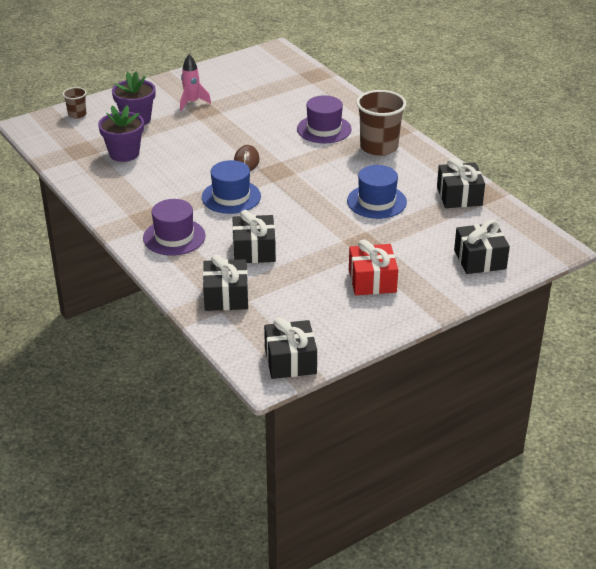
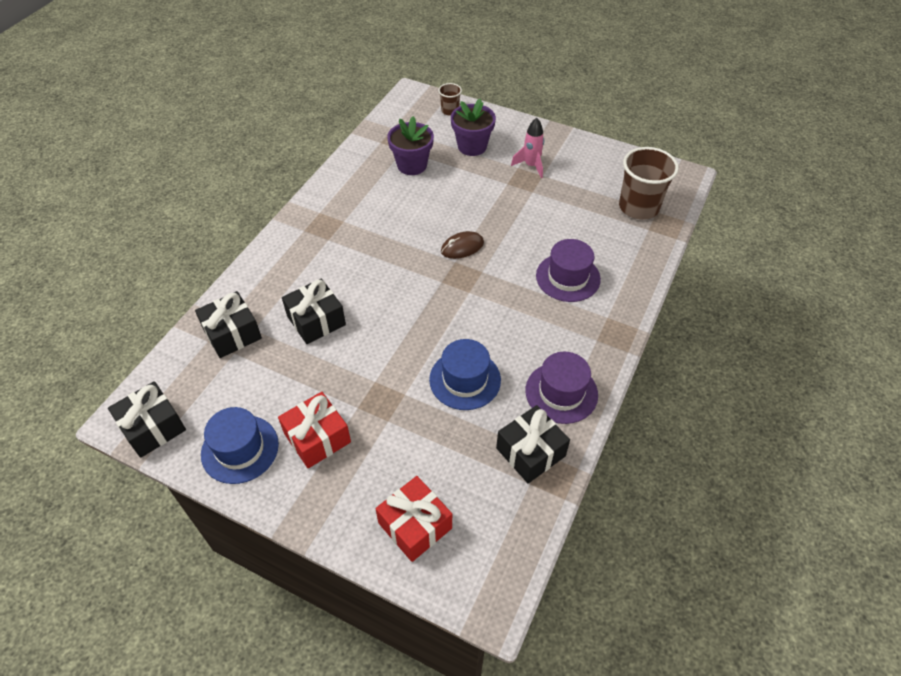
camera: 60 degrees right, 15 degrees up
(174, 237) = (304, 256): purple hat -> purple hat (561, 392)
(231, 197) = (394, 264): blue hat -> blue hat (240, 449)
(379, 147) = (571, 336): brown cup -> brown cup (638, 207)
(480, 259) = (415, 525): black gift -> red gift

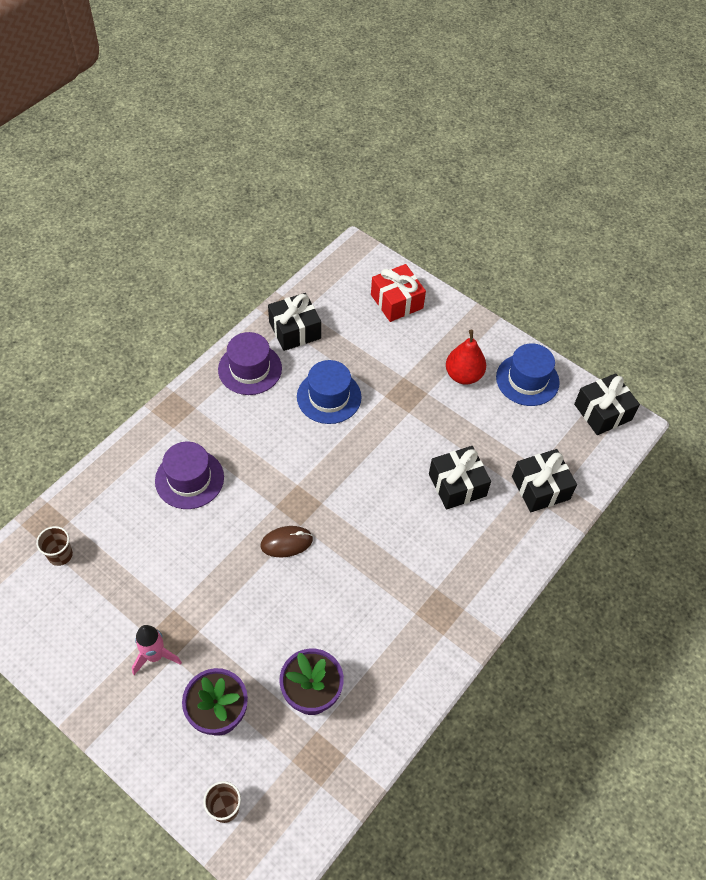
camera: 170 degrees left, 5 degrees up
(317, 438) = (463, 375): red gift -> red pear
(638, 207) = (60, 555): brown cup -> brown cup, size x0.50

